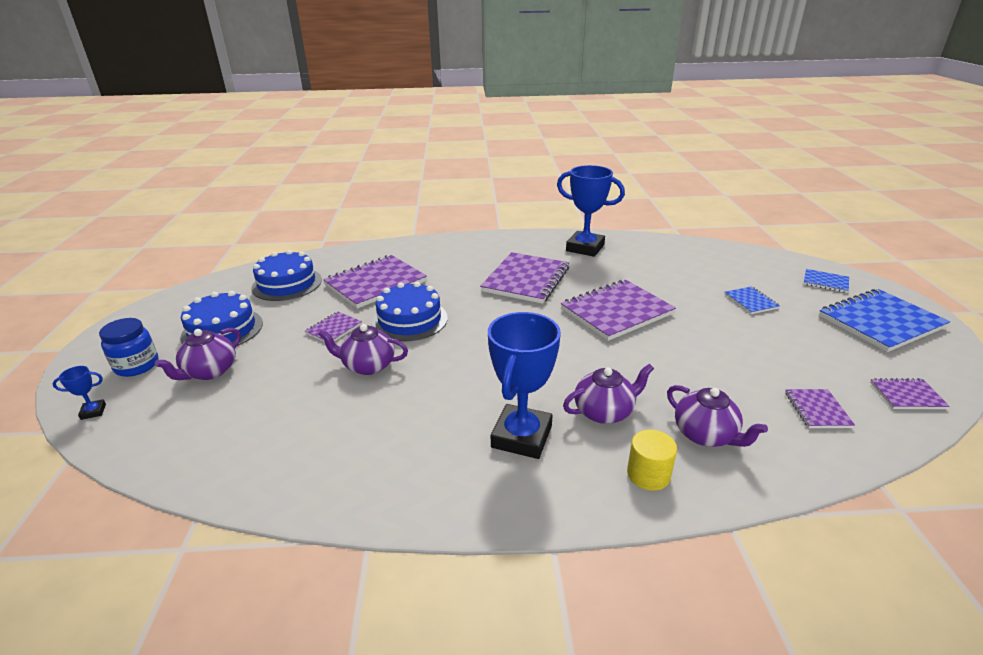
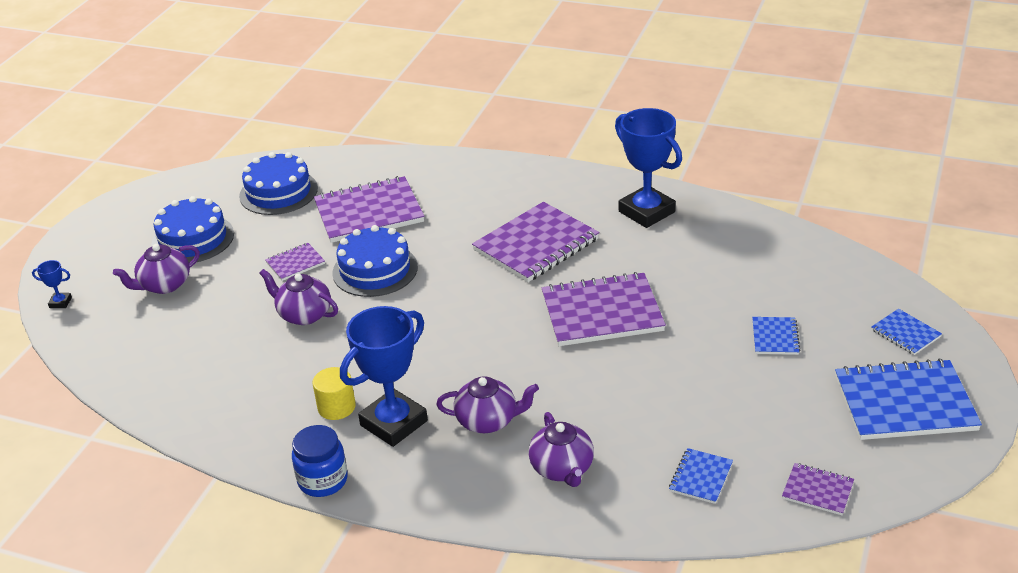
camera: 25 degrees right, 5 degrees up
(137, 366) = (107, 263): blue jar -> blue jar (323, 480)
(648, 474) = (476, 487): yellow cylinder -> yellow cylinder (336, 407)
(817, 410) = (701, 477): purple notebook -> blue notebook

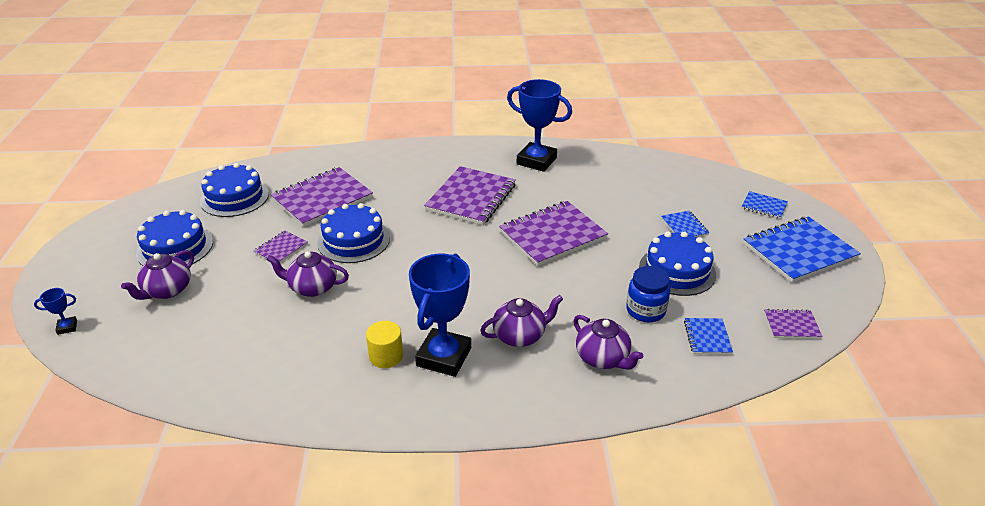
camera: 25 degrees left, 0 degrees up
(323, 480) = (411, 422): blue jar -> blue jar (645, 310)
(724, 390) = (677, 270): none -> blue cake

